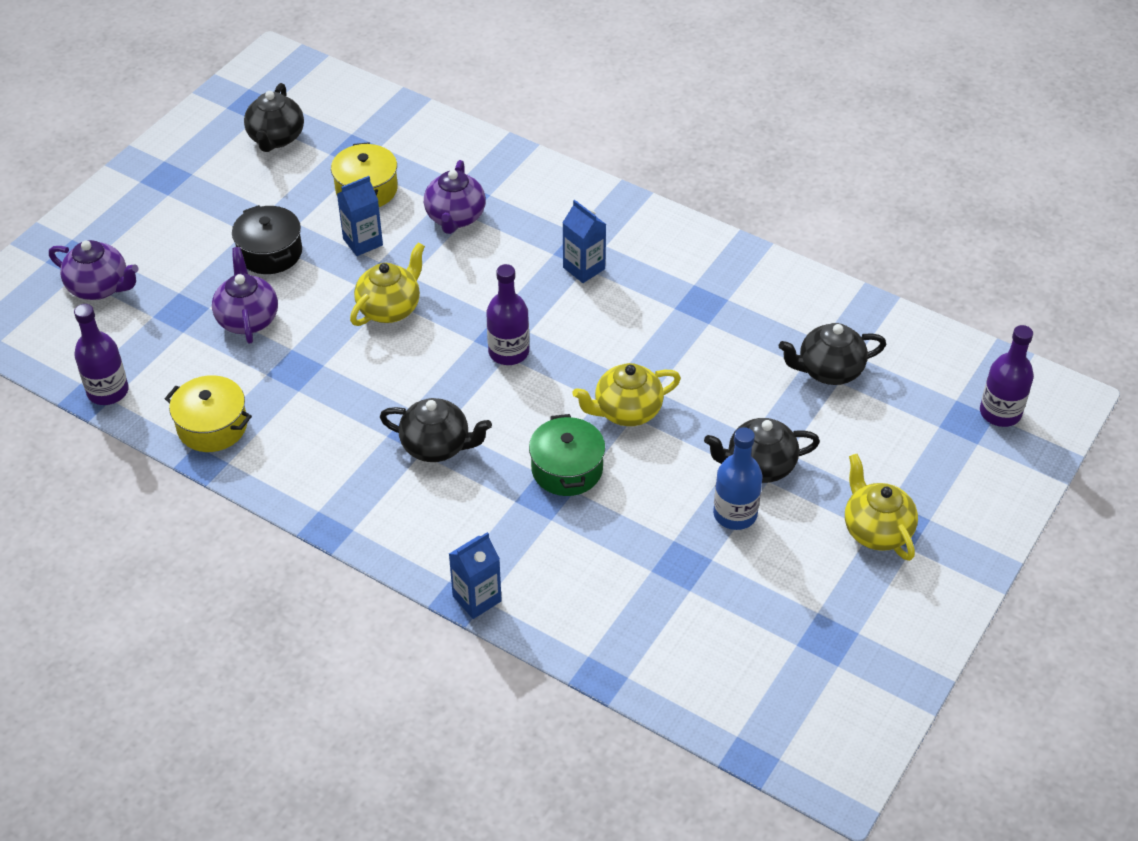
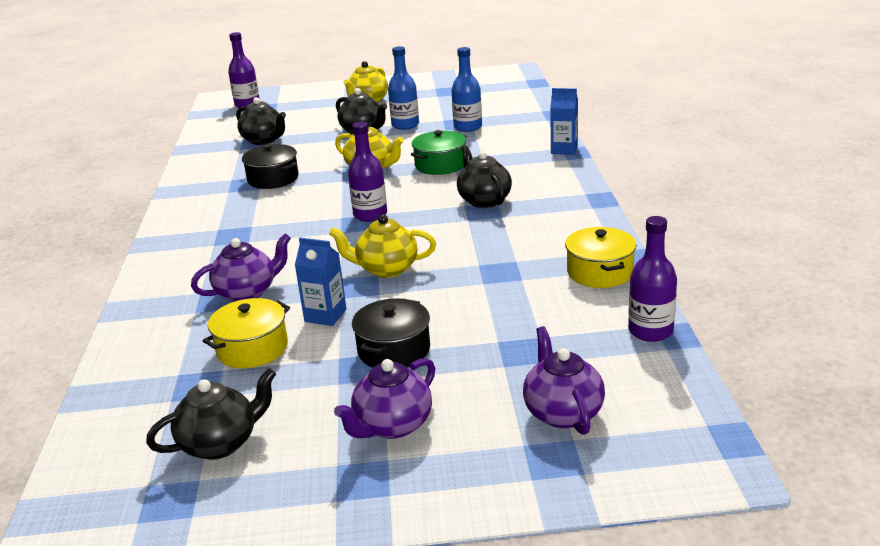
camera: 125 degrees left, 20 degrees down
(247, 319) = (482, 317): purple teapot -> purple teapot (392, 425)
(584, 268) = (252, 226): blue carton -> none
(656, 565) = (468, 127): none -> blue bottle
(690, 328) = (273, 179): none -> black pot

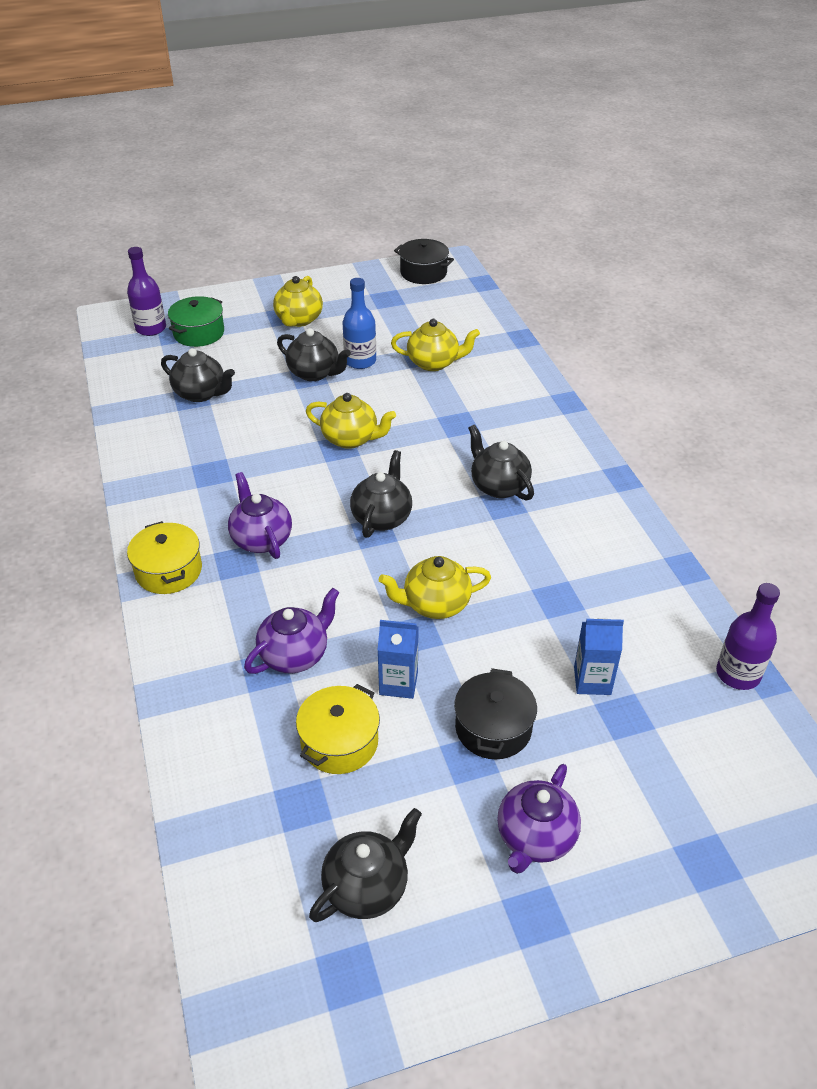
camera: 15 degrees left, 15 degrees up
(273, 179) = (242, 462): black pot -> black pot (423, 273)
(370, 215) = (382, 517): purple bottle -> black teapot
(440, 165) = (428, 429): green pot -> green pot (199, 333)
(468, 127) = (434, 363): blue bottle -> yellow teapot
(562, 412) = (694, 798): purple teapot -> purple teapot (261, 539)
(564, 150) = (554, 398): blue carton -> blue carton (592, 681)
(600, 272) = (659, 591): yellow pot -> yellow pot (169, 571)

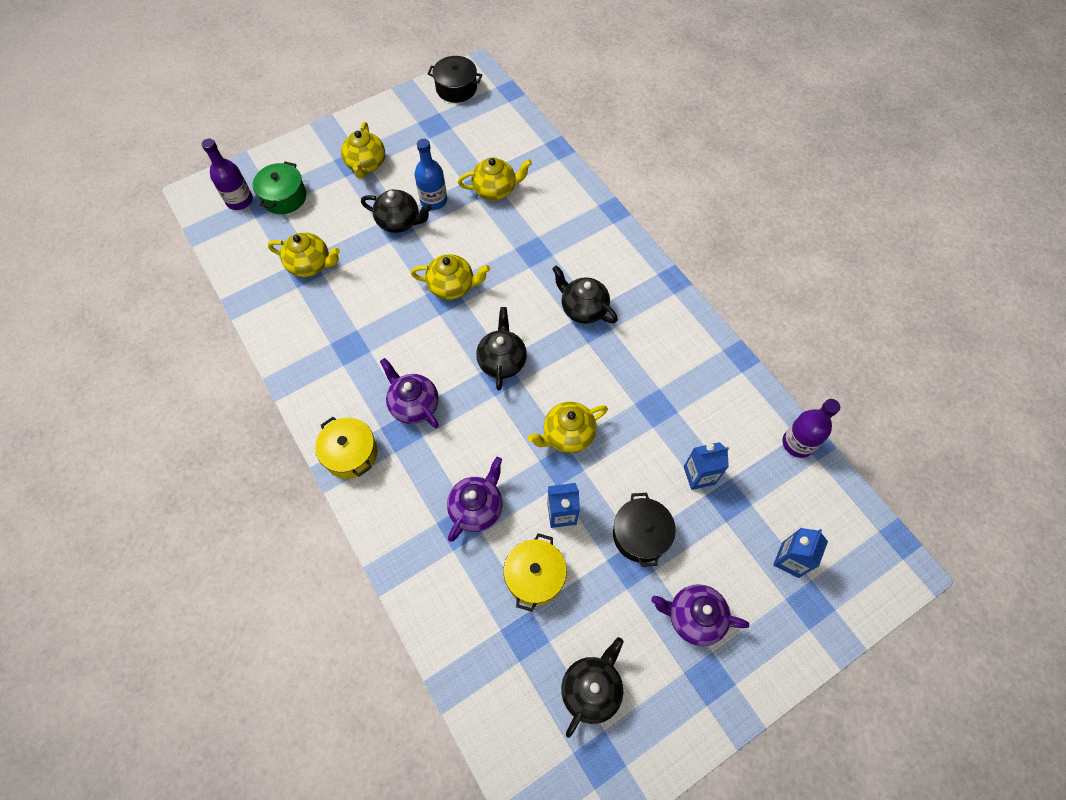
camera: 15 degrees left, 20 degrees up
(201, 393) = (310, 265): black teapot -> yellow teapot
(535, 838) = (693, 617): purple teapot -> purple teapot turned 90 degrees clockwise
(691, 802) = (790, 560): none -> blue carton

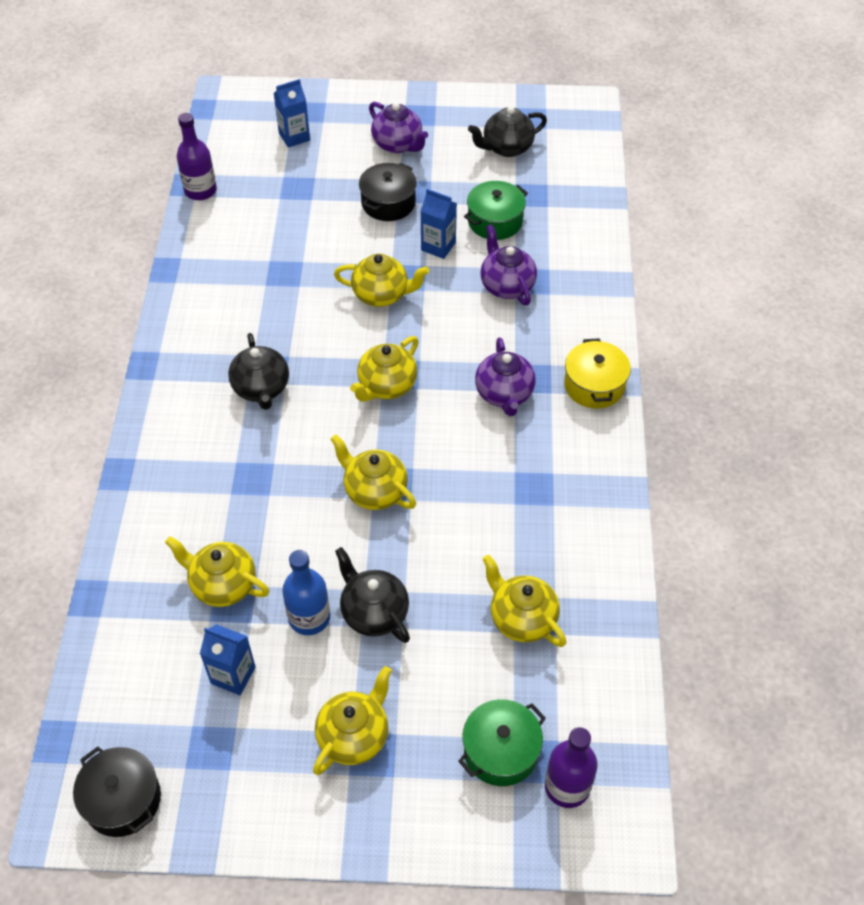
camera: 145 degrees left, 10 degrees down
(477, 508) = (506, 286): purple teapot -> purple teapot turned 90 degrees clockwise
(502, 361) = (386, 386): black teapot -> yellow teapot
(534, 576) = (495, 221): yellow pot -> green pot
(699, 475) = (302, 212): blue carton -> blue carton (233, 675)

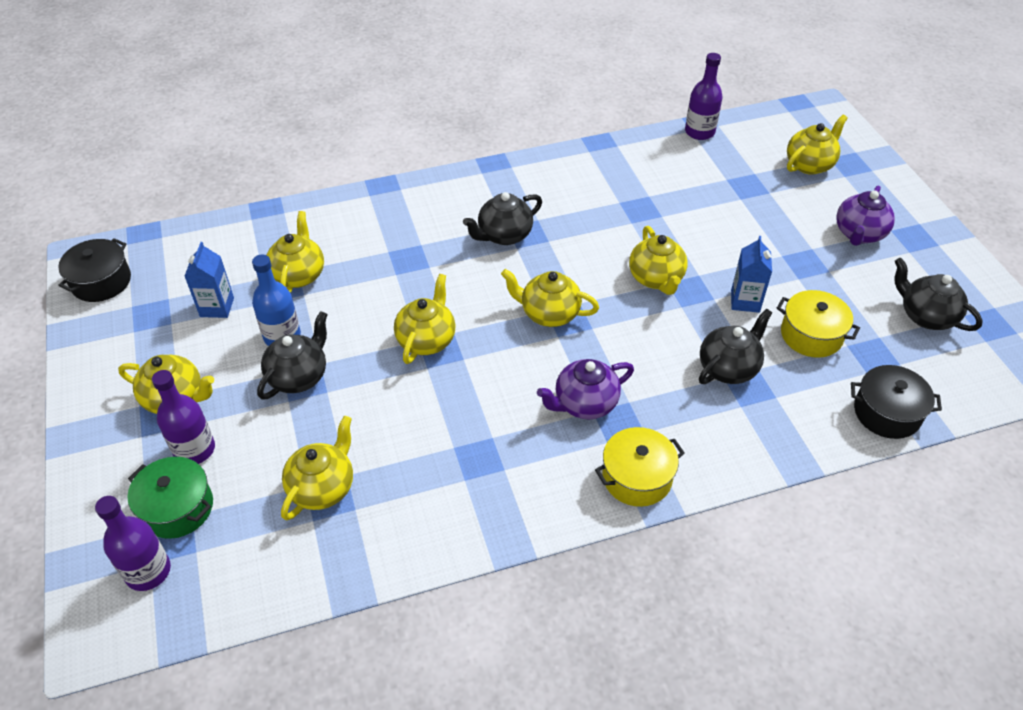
camera: 70 degrees right, 5 degrees down
(294, 137) = (809, 164): blue carton -> yellow teapot
(388, 203) = (775, 250): black pot -> black pot (887, 413)
(432, 725) = (194, 450): none -> purple bottle
(495, 221) = (811, 335): green pot -> yellow pot
(506, 286) = (728, 368): purple teapot -> black teapot

